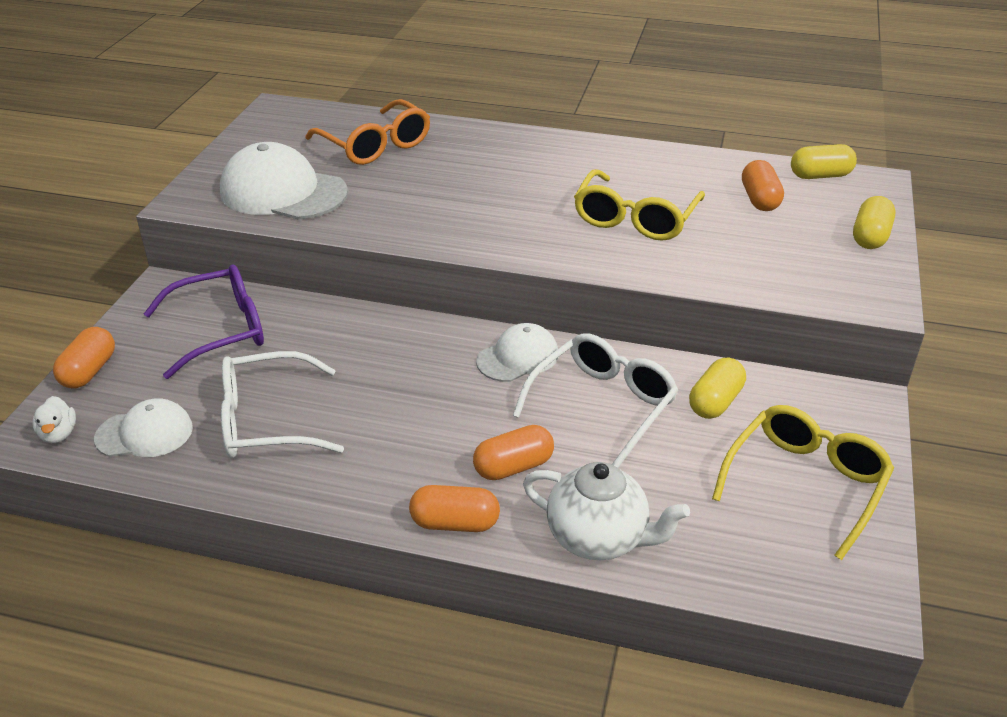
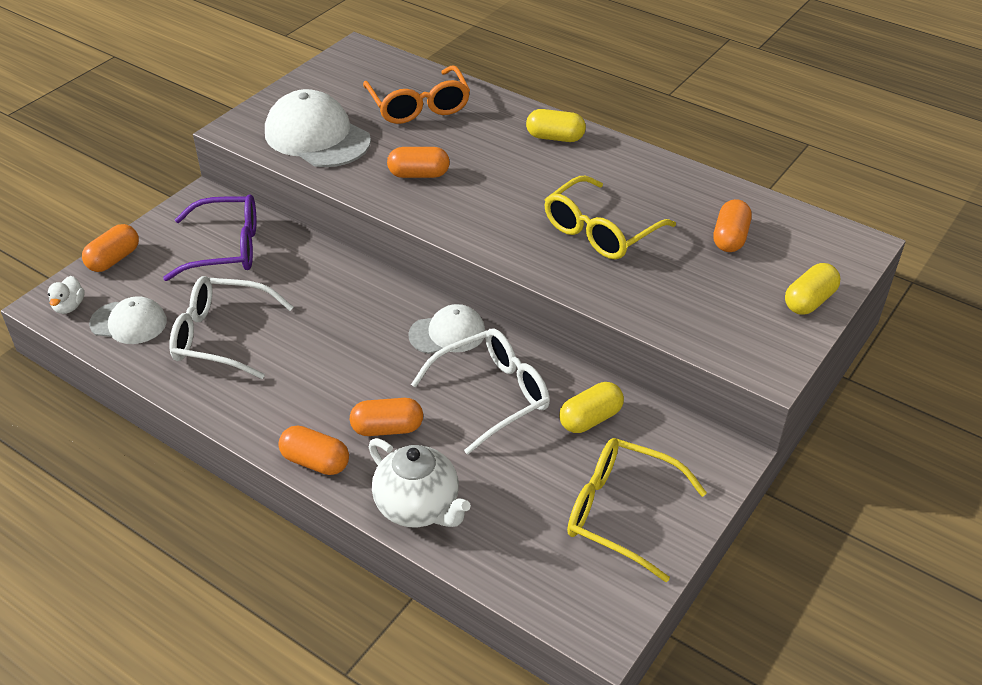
camera: 20 degrees right, 5 degrees up
(416, 205) = (418, 174): none -> orange capsule
(805, 483) = (620, 512): yellow glasses -> yellow glasses turned 120 degrees counterclockwise
(820, 176) = (808, 226): yellow capsule -> yellow capsule (555, 137)

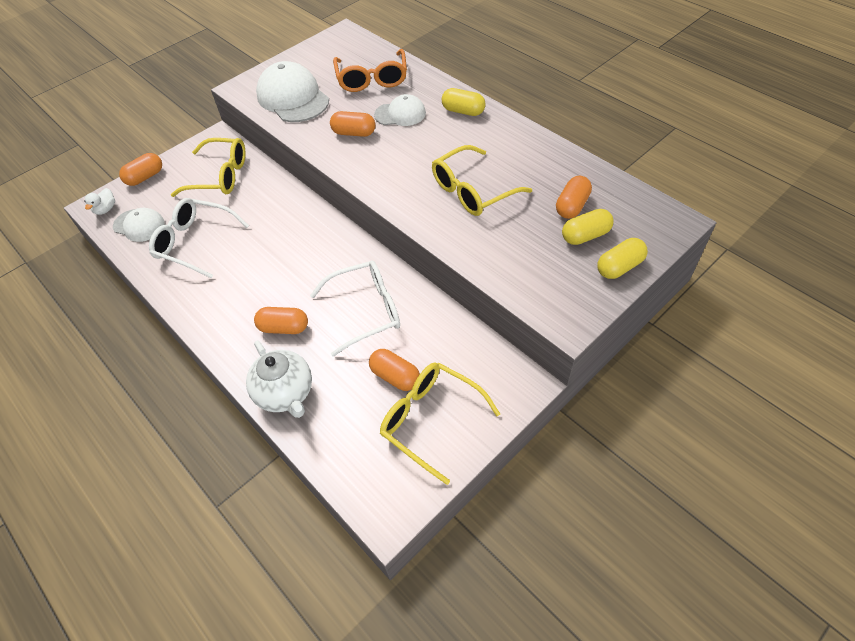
camera: 15 degrees right, 10 degrees up
(226, 248) = (220, 176): purple glasses -> yellow glasses
(315, 462) = (226, 347): orange capsule -> orange capsule (395, 376)
(447, 333) = (349, 257): white cap -> white cap (400, 114)
(590, 419) = (431, 339): yellow capsule -> yellow capsule (585, 236)

